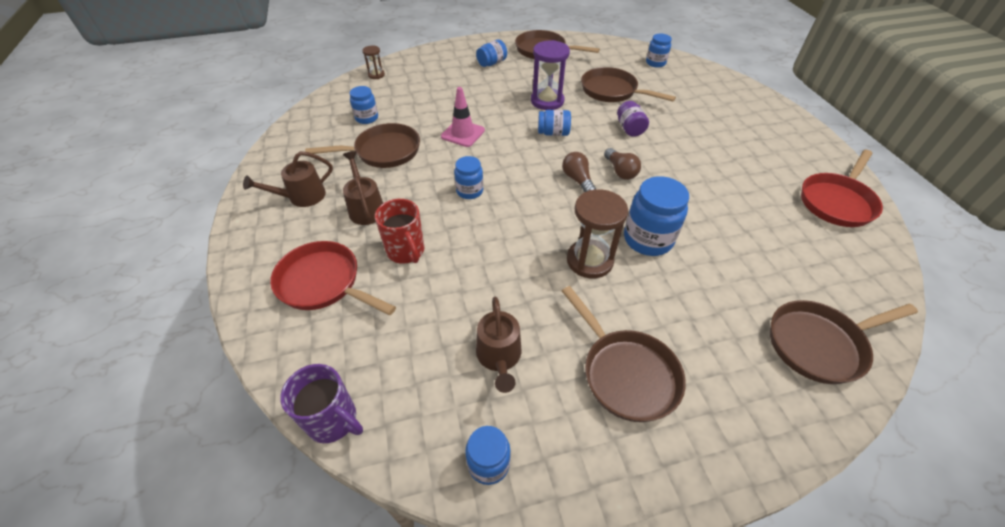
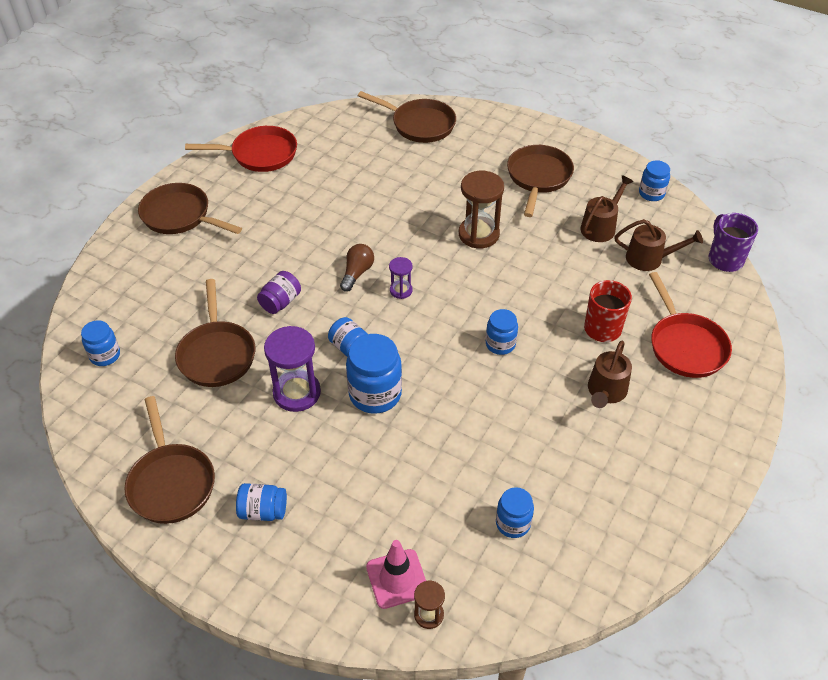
camera: 135 degrees left, 0 degrees up
(301, 197) = (659, 448): brown watering can -> brown watering can (649, 259)
(383, 151) = (536, 451): brown pan -> brown pan (180, 216)
(463, 133) = (434, 415): pink traffic cone -> pink traffic cone (397, 579)
(577, 180) = (401, 290): brown light bulb -> purple hourglass
(648, 239) = (420, 219): blue jar -> blue jar (375, 394)

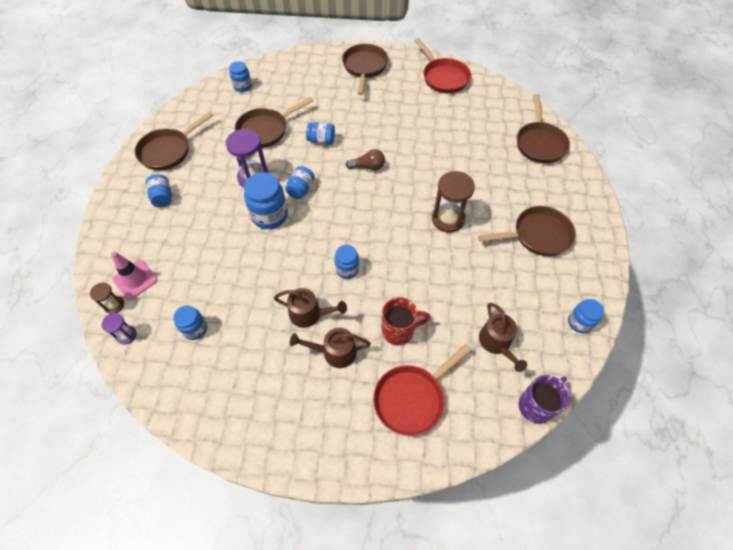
camera: 65 degrees right, 10 degrees up
(280, 302) = (321, 140): purple jar -> blue jar
(401, 290) = (366, 195): purple hourglass -> purple hourglass (126, 335)
(600, 226) = (511, 296): brown watering can -> brown watering can (309, 314)

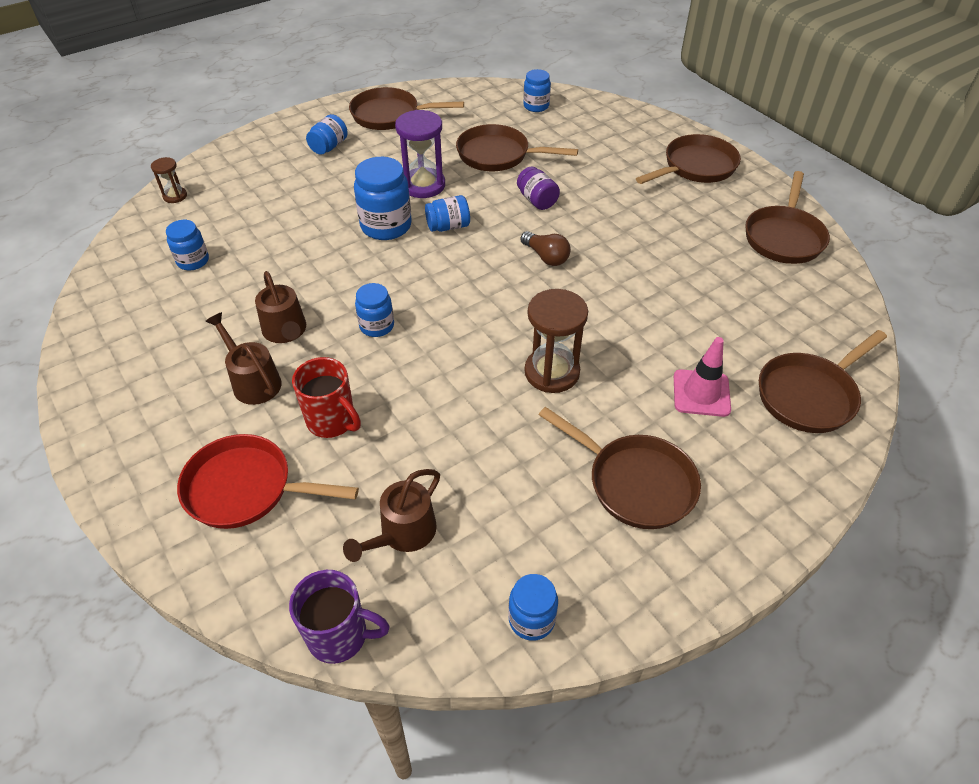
camera: 50 degrees right, 10 degrees down
(126, 335) = (148, 223): purple hourglass -> none
(135, 279) = (215, 190): pink traffic cone -> pink traffic cone (701, 393)
(321, 140) = (537, 200): blue jar -> purple jar
(443, 77) = (784, 237): red pan -> brown pan

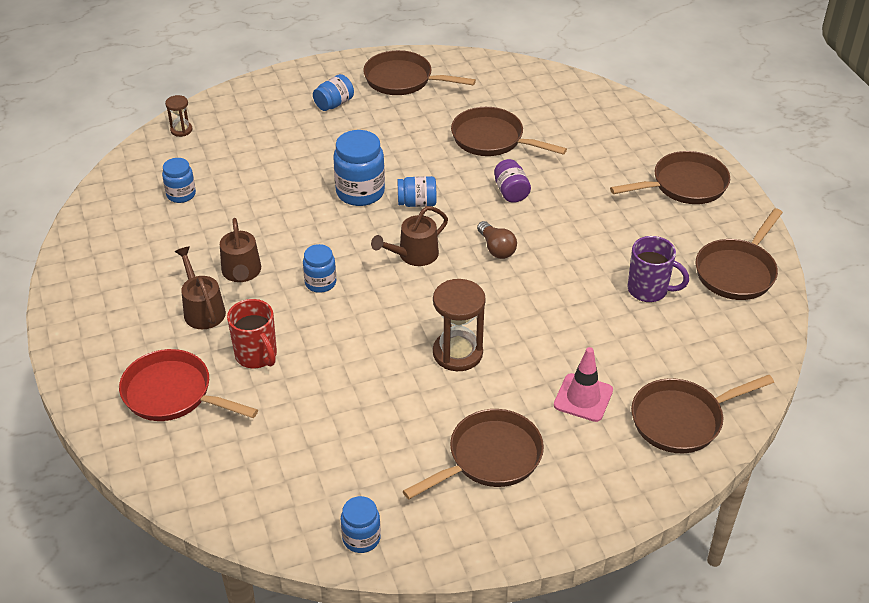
camera: 15 degrees right, 5 degrees down
(340, 636) = (211, 515): purple mug -> purple mug (649, 290)
(403, 534) = (284, 454): brown watering can -> brown watering can (413, 255)
(423, 185) = (409, 158): purple hourglass -> none
(536, 106) = (551, 93): blue jar -> none
(635, 483) = (490, 458): brown pan -> brown pan turned 90 degrees counterclockwise

